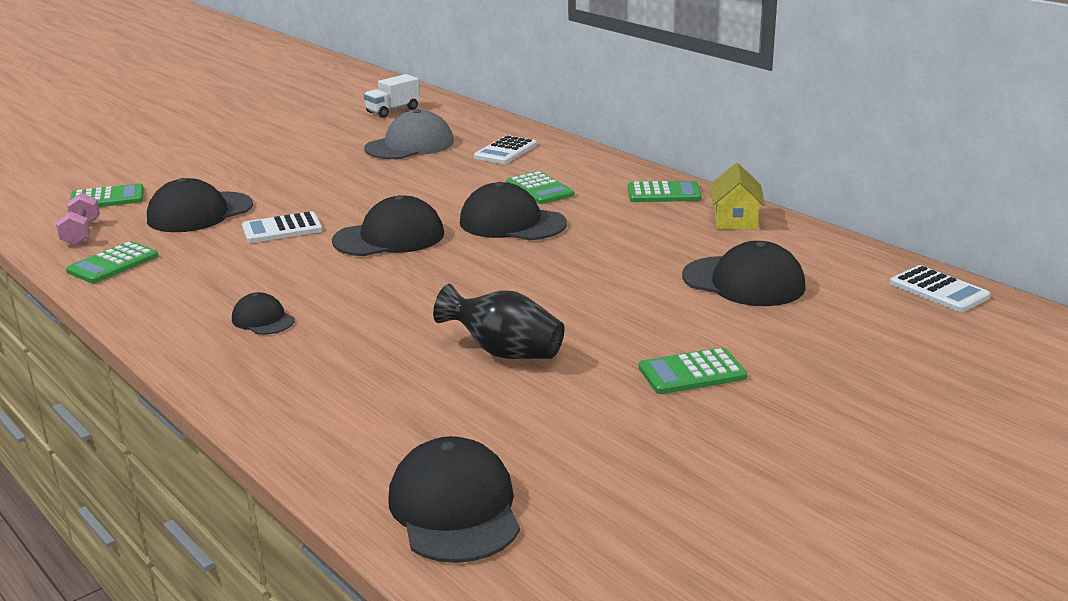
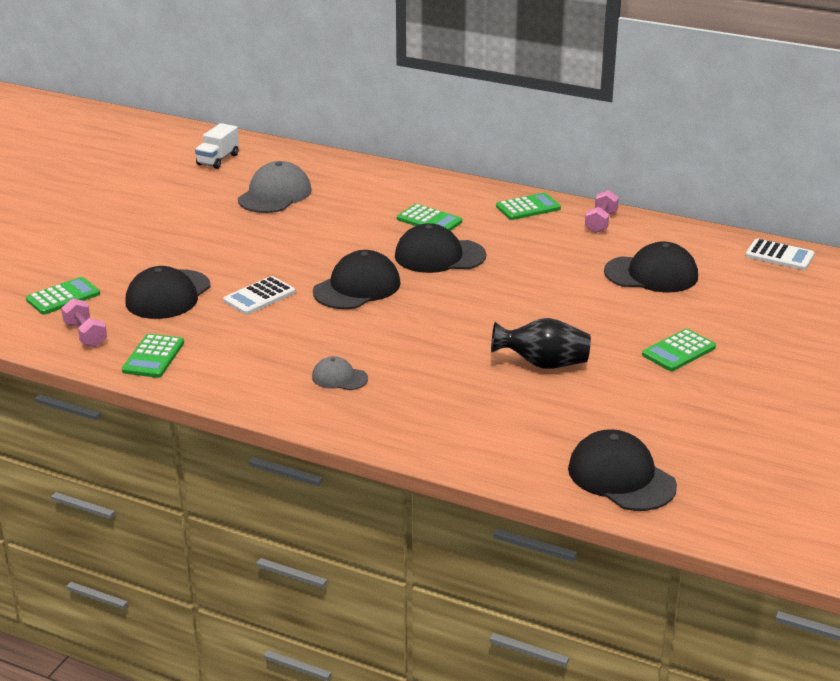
camera: 25 degrees left, 5 degrees up
(263, 320) = (339, 378): black cap -> grey cap
(505, 151) = (363, 187): white calculator -> none
(735, 220) = (601, 222): yellow house -> pink dumbbell

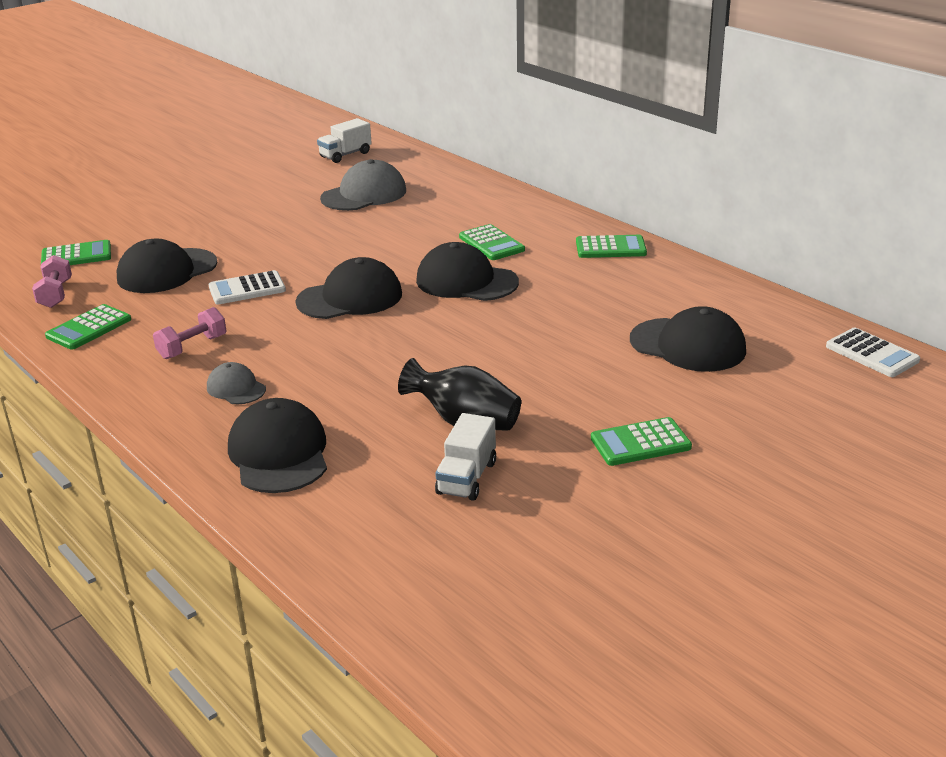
camera: 25 degrees right, 0 degrees up
(582, 402) = (467, 478): none -> white truck
(601, 222) = (679, 277): pink dumbbell -> pink dumbbell (192, 347)
(621, 477) = (426, 585): black cap -> black cap (279, 453)

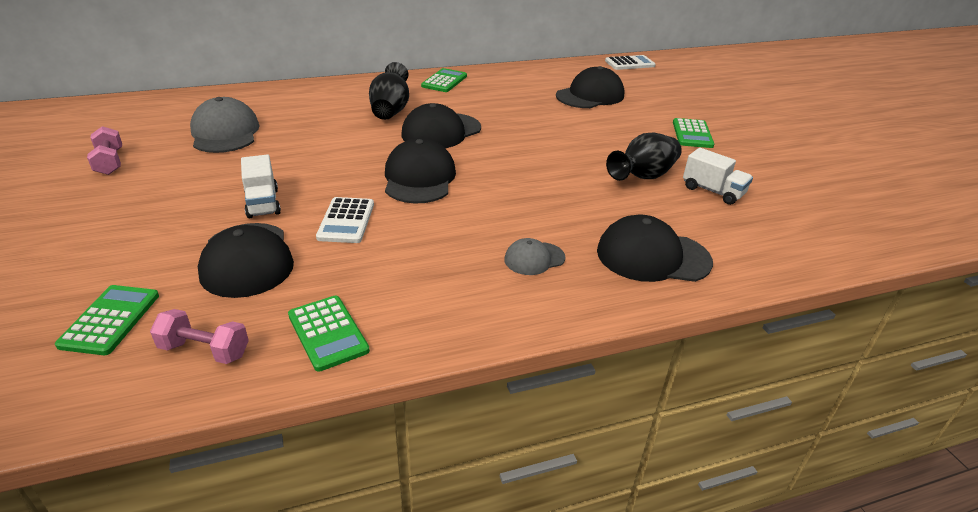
camera: 70 degrees left, 5 degrees up
(192, 347) = (437, 270): pink dumbbell -> pink dumbbell (110, 162)
(345, 155) = (121, 122): white truck -> white truck (263, 203)
(491, 243) = (390, 110): green calculator -> black vase

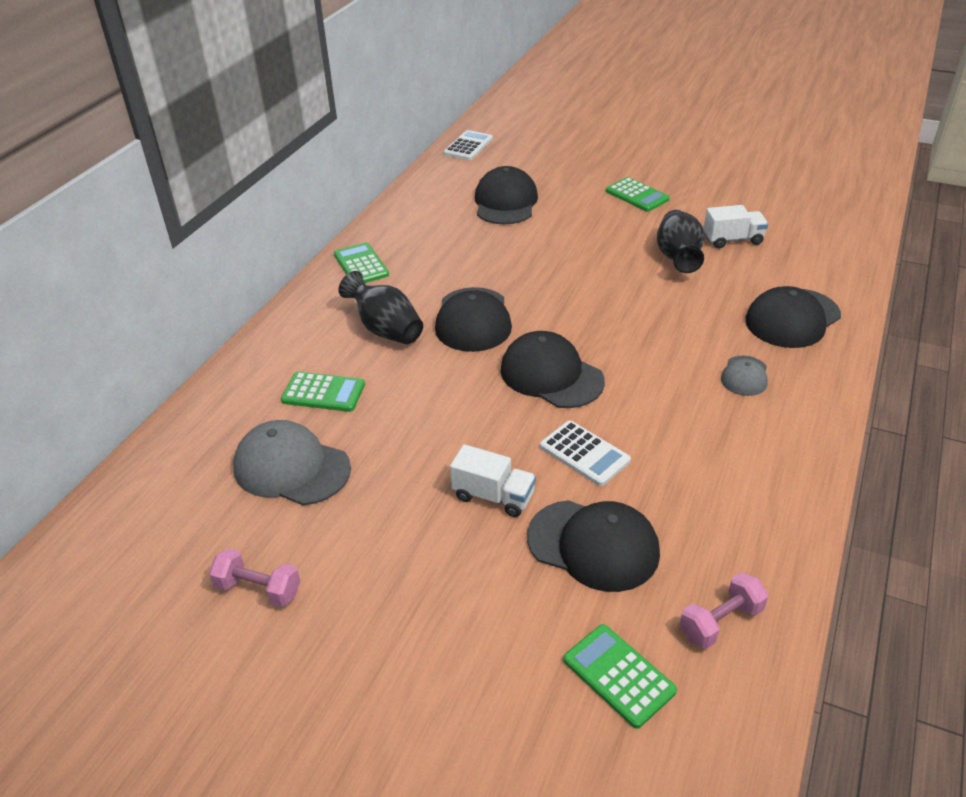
camera: 45 degrees left, 5 degrees up
(328, 333) = (754, 536): green calculator -> green calculator (323, 393)

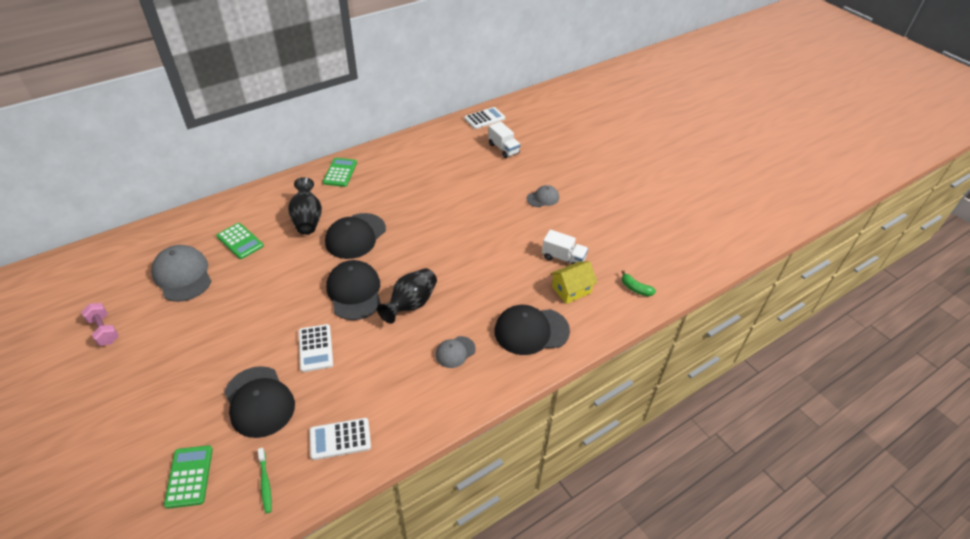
camera: 30 degrees right, 5 degrees up
(493, 496) = (247, 345): white truck -> white truck (503, 149)
(505, 202) = (460, 167): black cap -> none
(637, 195) = (543, 198): green calculator -> grey cap
(678, 258) = (514, 254): black vase -> black vase (411, 304)
(720, 622) = (265, 483): pink dumbbell -> green toothbrush
(741, 526) = (340, 439): none -> white calculator
(779, 264) = (571, 290): none -> yellow house
(836, 235) = (635, 289): none -> green banana

